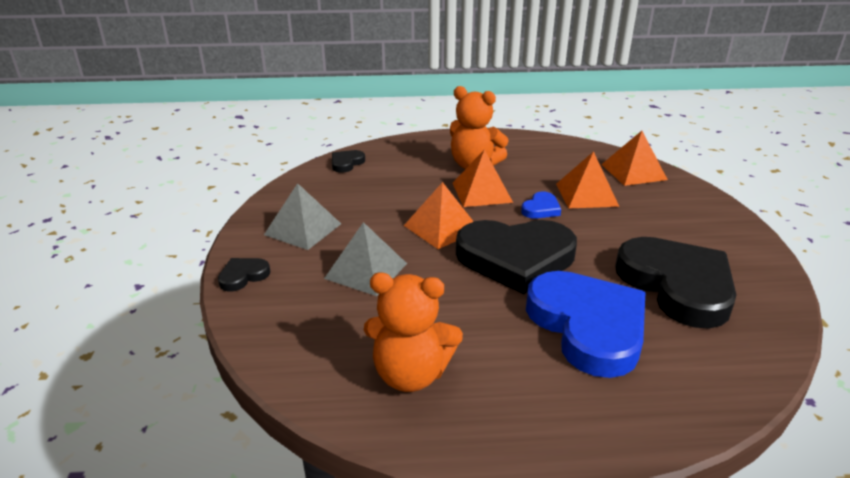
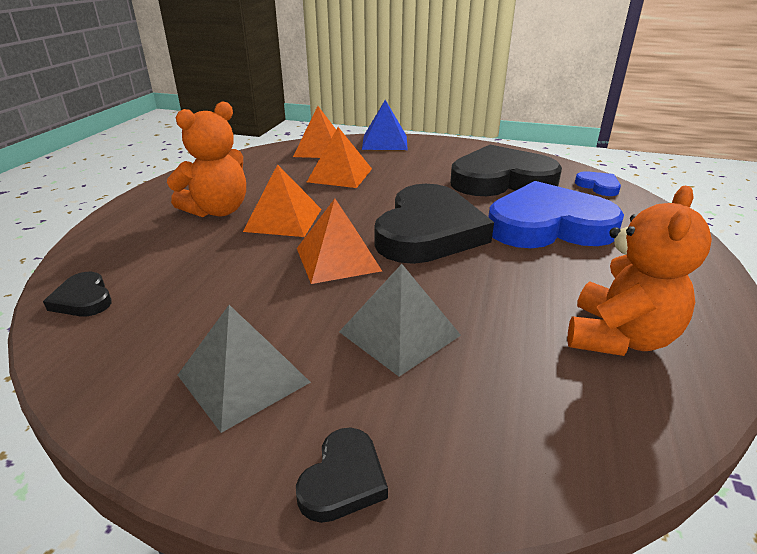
camera: 70 degrees left, 0 degrees up
(243, 276) = (343, 479): black heart -> black heart turned 135 degrees counterclockwise
(541, 209) = (346, 199): blue heart -> blue heart (598, 186)
(697, 199) = (384, 142): none -> blue pyramid

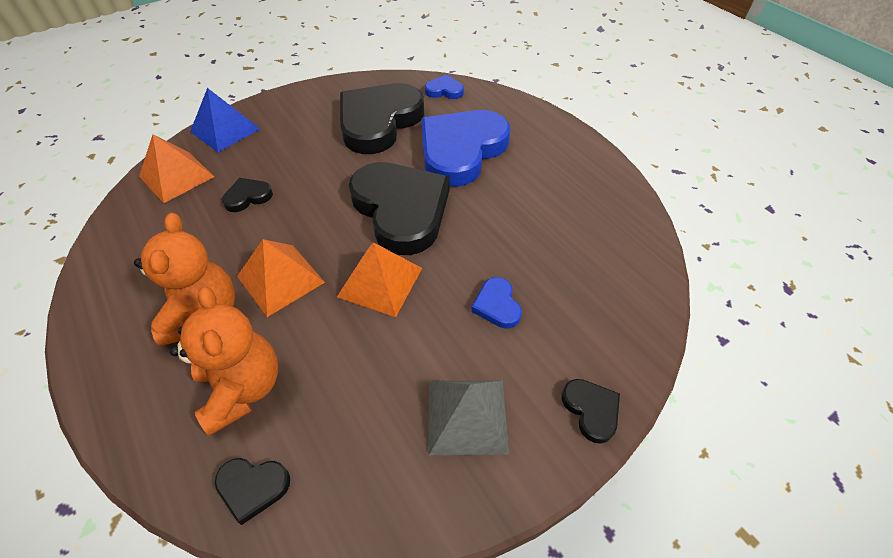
camera: 50 degrees left, 20 degrees up
(340, 175) = (248, 197): orange pyramid -> black heart
(399, 333) = (497, 305): grey pyramid -> blue heart
(618, 337) = (586, 216): orange teddy bear -> orange teddy bear (243, 388)

